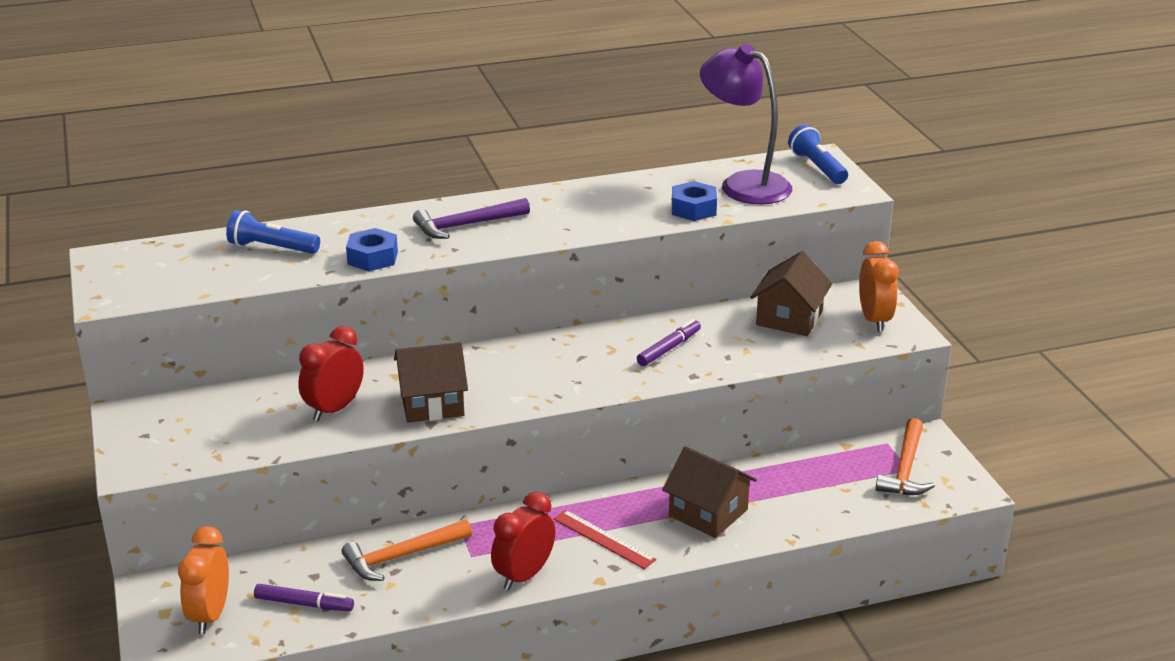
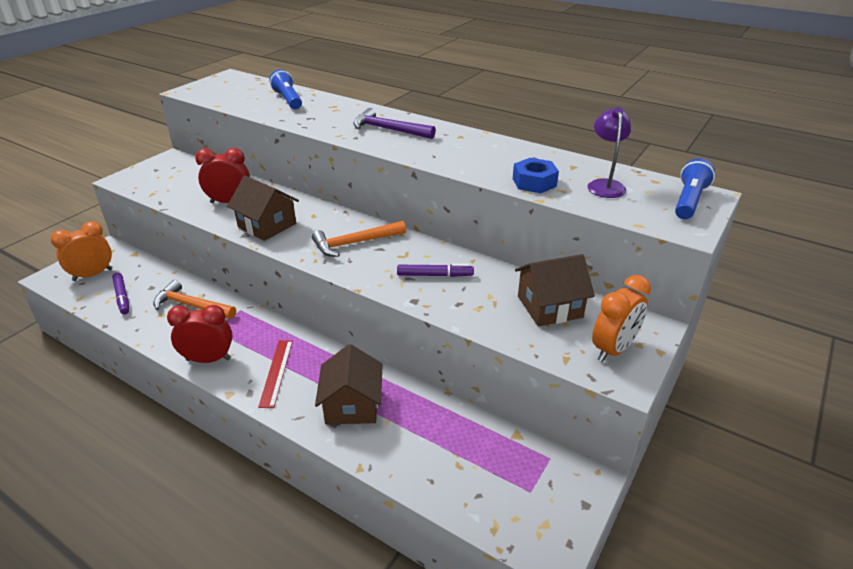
camera: 50 degrees right, 5 degrees up
(372, 258) = (312, 123): blue nut -> none
(744, 184) = (604, 185): purple lamp -> purple lamp, size x0.58
(905, 469) = (528, 489): orange hammer -> orange hammer (355, 243)

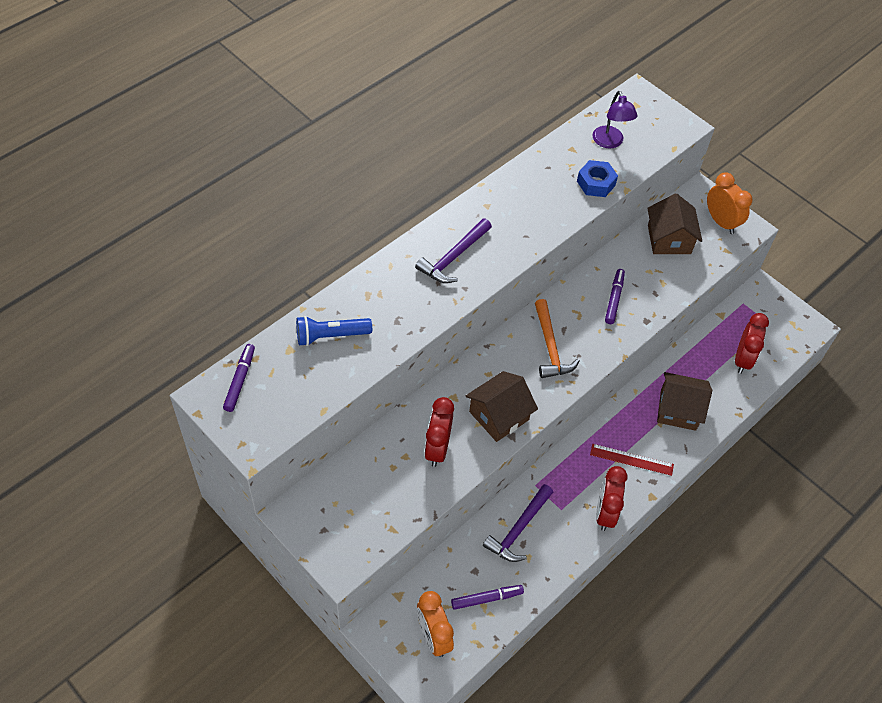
camera: 80 degrees left, 20 degrees up
(191, 305) = (518, 529): orange hammer -> purple hammer
(242, 81) = (240, 380): none -> purple marker
(451, 464) = (742, 359): none -> red clock
(604, 185) = (610, 142): purple lamp -> purple lamp turned 120 degrees counterclockwise
(689, 201) = (645, 106): blue flashlight -> none

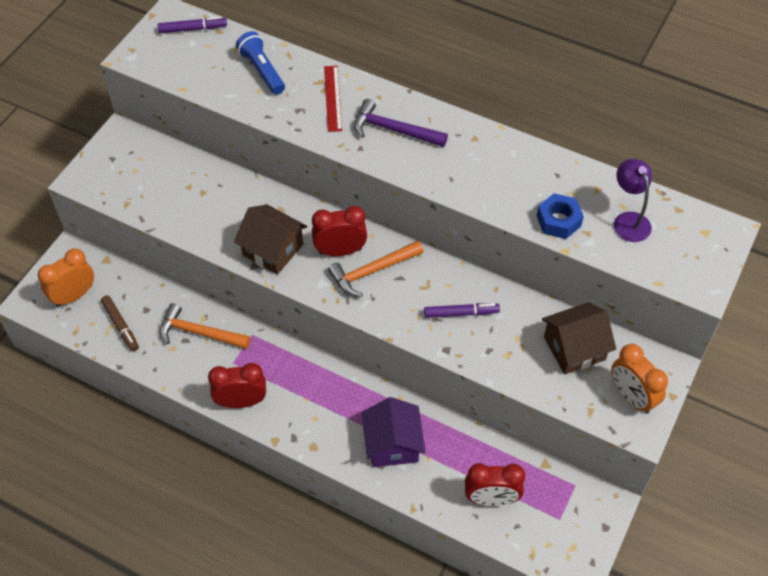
camera: 75 degrees right, 0 degrees up
(437, 448) = (219, 213): red clock -> red clock (340, 251)
(486, 598) = (121, 326): purple marker -> brown marker
(518, 529) = (199, 333): purple hammer -> orange hammer
(610, 142) = (628, 220): purple lamp -> purple lamp turned 105 degrees clockwise
(631, 459) = (312, 412): red ruler -> red ruler (332, 98)
(678, 410) = (393, 444): brown house -> purple house
(721, 222) = (631, 397): orange clock -> orange clock turned 105 degrees clockwise

